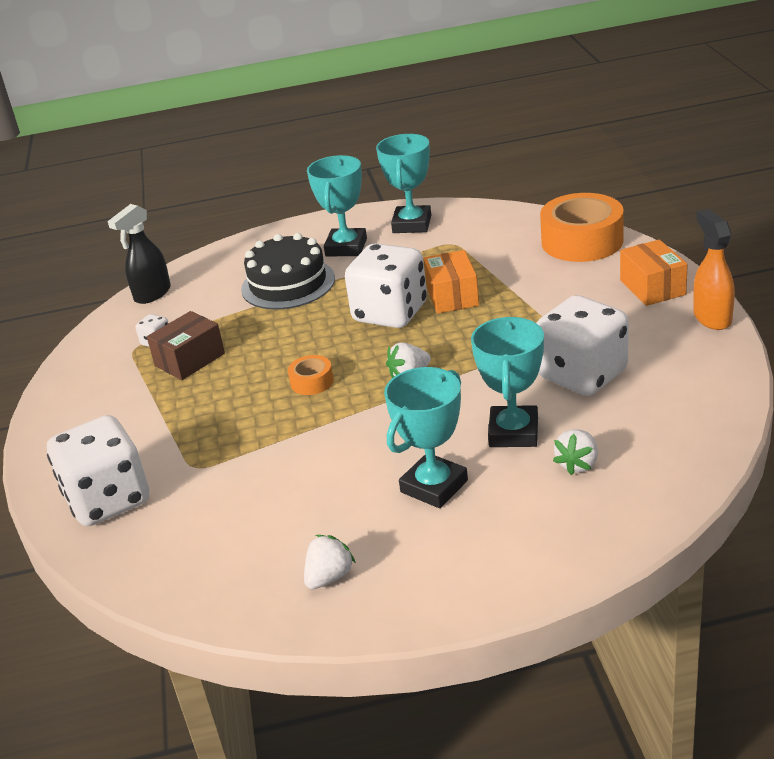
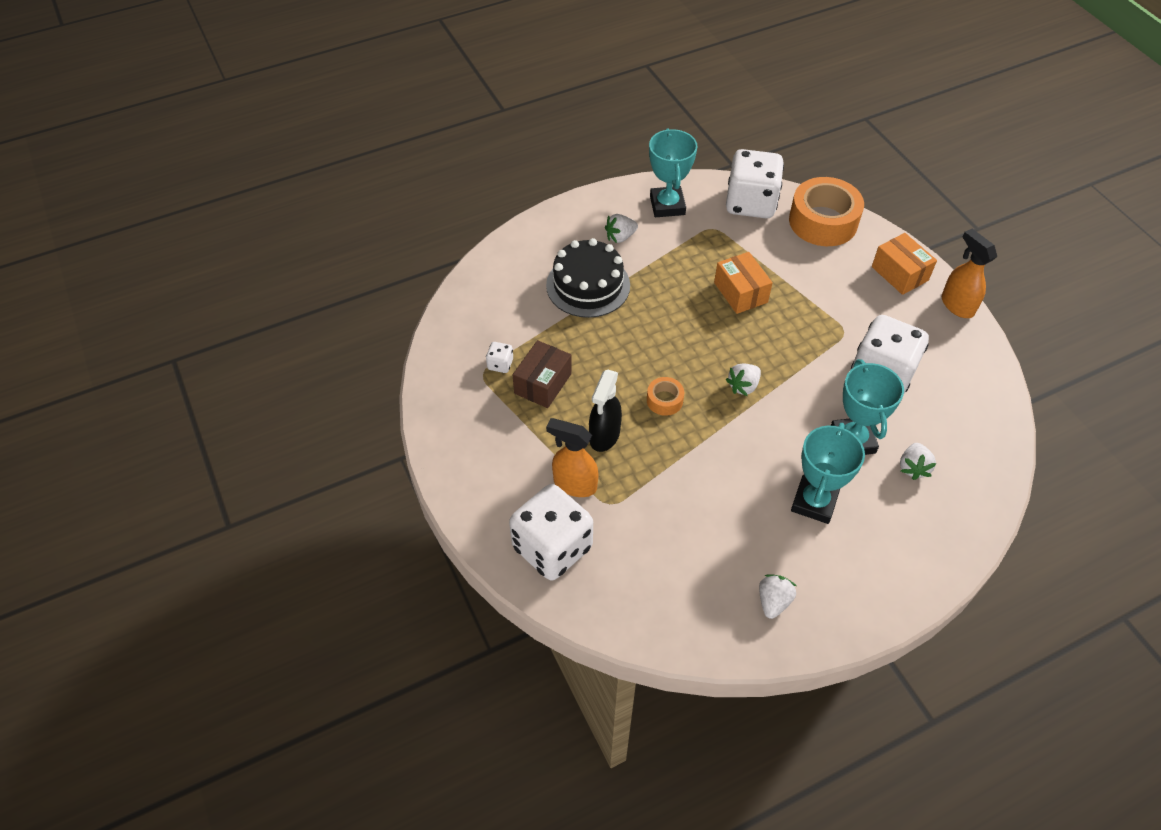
camera: 20 degrees left, 20 degrees up
(152, 294) = (464, 305): black spray bottle -> black spray bottle (604, 436)
(168, 446) = (574, 484): none -> orange spray bottle
(346, 247) = (620, 237): turquoise trophy -> white strawberry
(390, 313) = (696, 316): white dice -> white dice (750, 203)

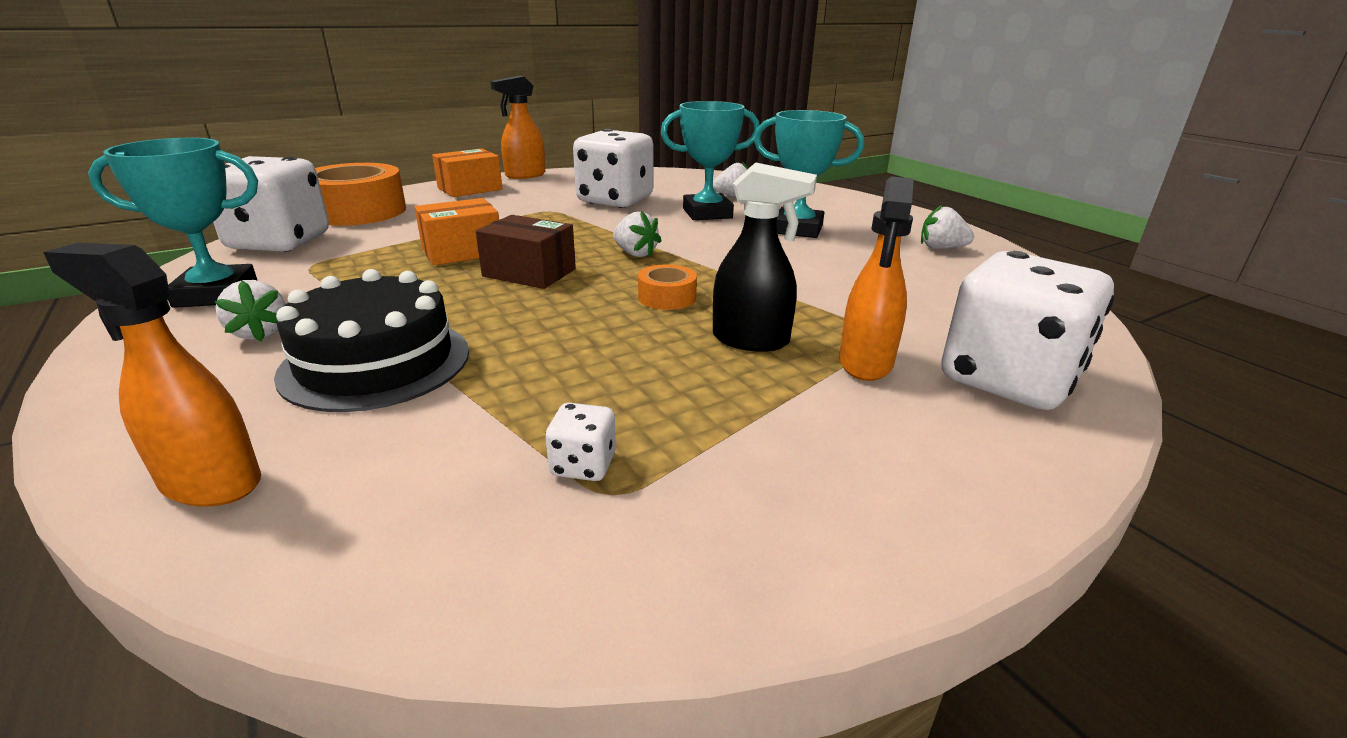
camera: 95 degrees left, 25 degrees down
(504, 263) = (210, 482): none -> orange spray bottle
(543, 383) = (640, 404): brown box -> brown box (529, 273)

